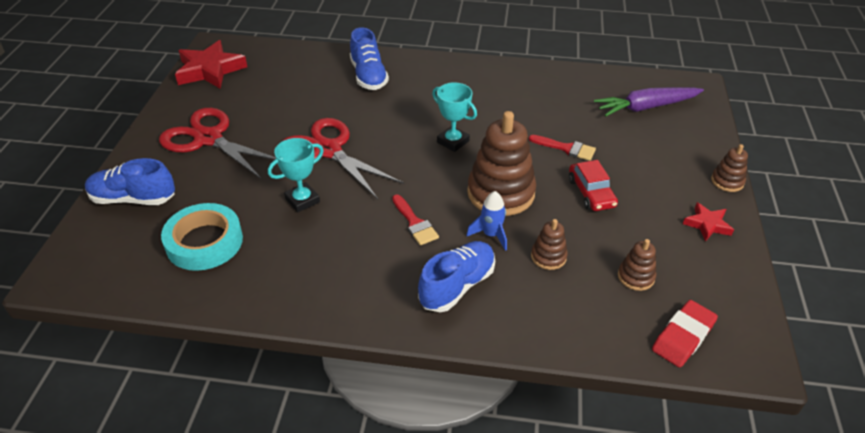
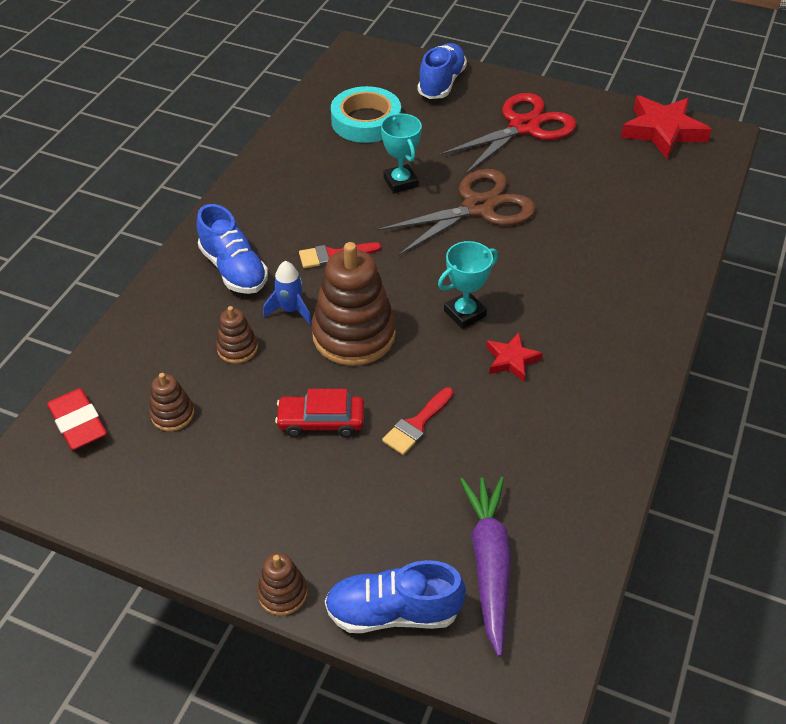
camera: 105 degrees right, 5 degrees up
(328, 150) = (478, 207): red scissors -> brown scissors
(368, 76) = (630, 260): blue shoe -> blue shoe (393, 612)
(707, 224) = (214, 524): red star -> red star (511, 360)

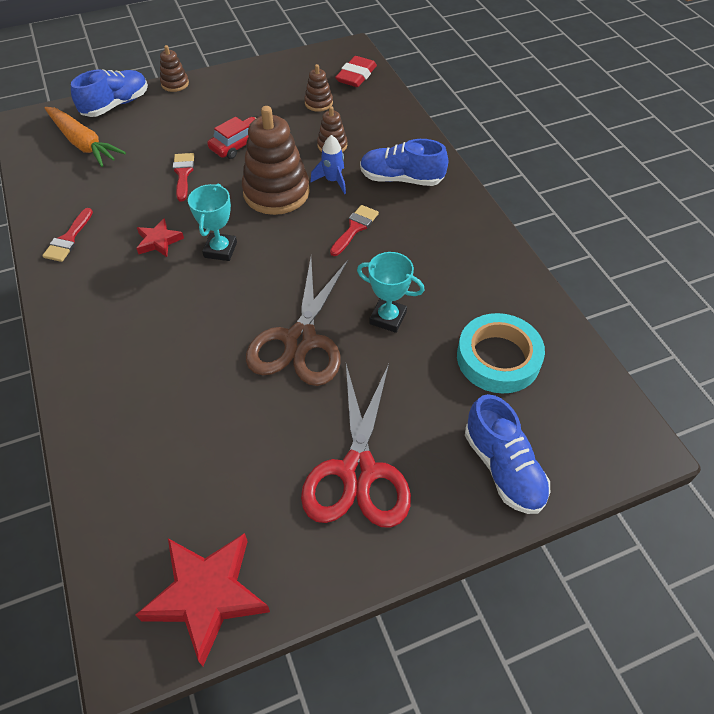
camera: 135 degrees right, 5 degrees up
(78, 423) = (356, 76): red eraser -> red eraser turned 75 degrees counterclockwise
(489, 564) = (83, 143): purple carrot -> orange carrot
(598, 424) = (68, 239): none -> red brush

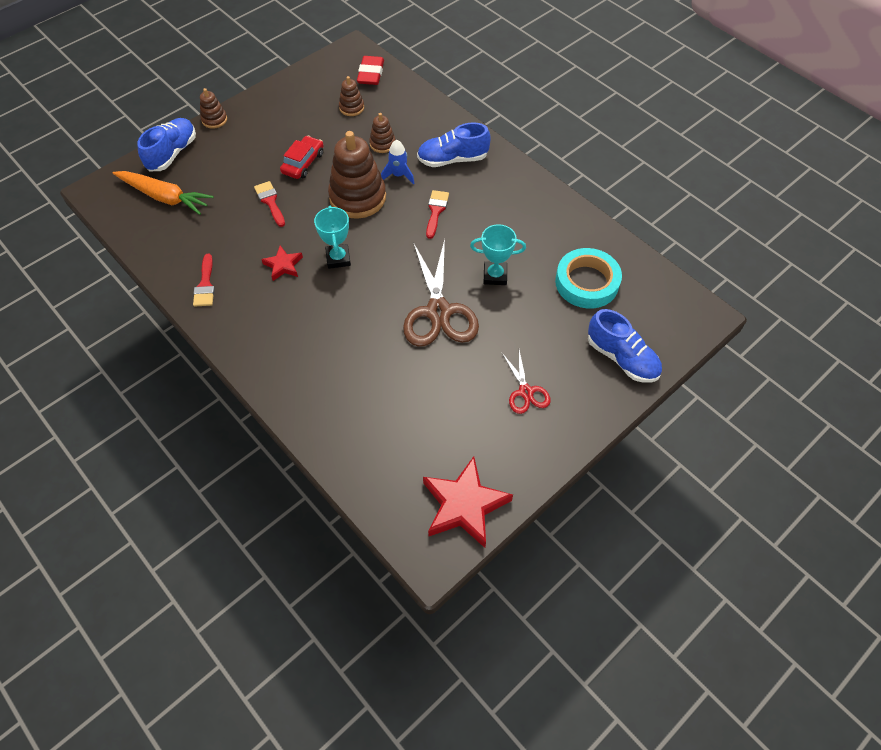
camera: 20 degrees left, 5 degrees up
(357, 471) = (525, 392): red scissors -> red scissors, size x0.53

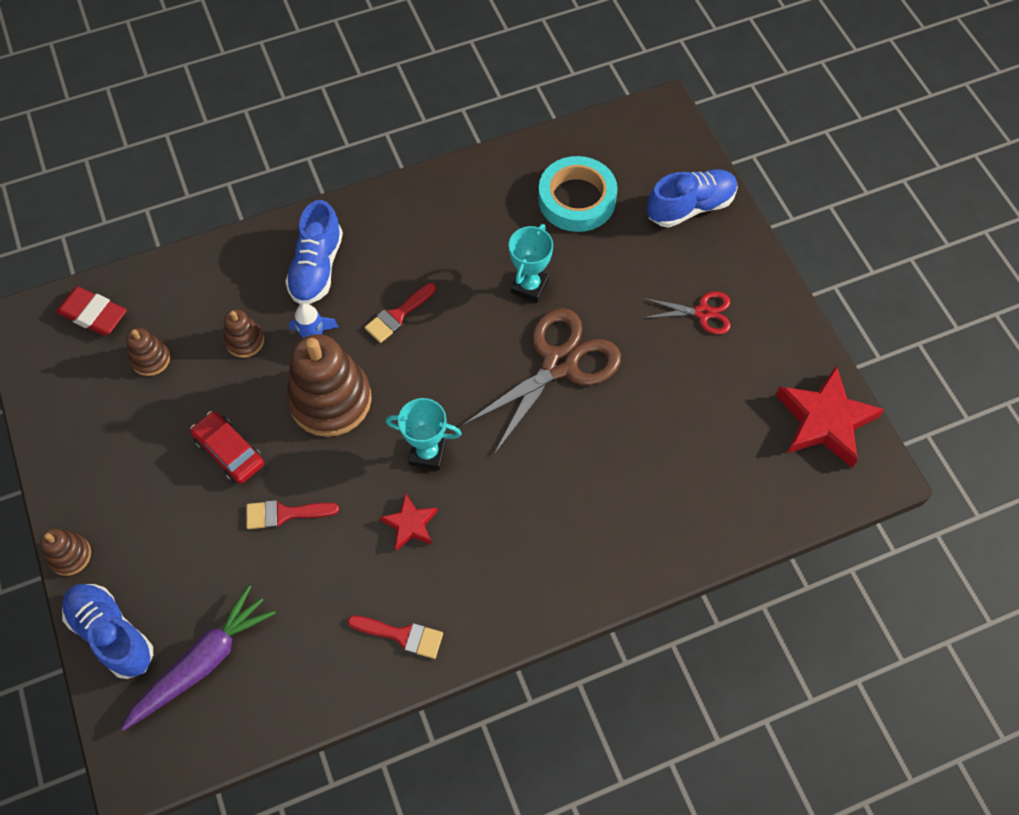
camera: 70 degrees left, 5 degrees up
(165, 197) = (203, 662): orange carrot -> purple carrot
(436, 211) = (398, 315): red brush -> red brush turned 75 degrees counterclockwise
(438, 312) = (559, 364): brown scissors -> brown scissors turned 60 degrees counterclockwise

